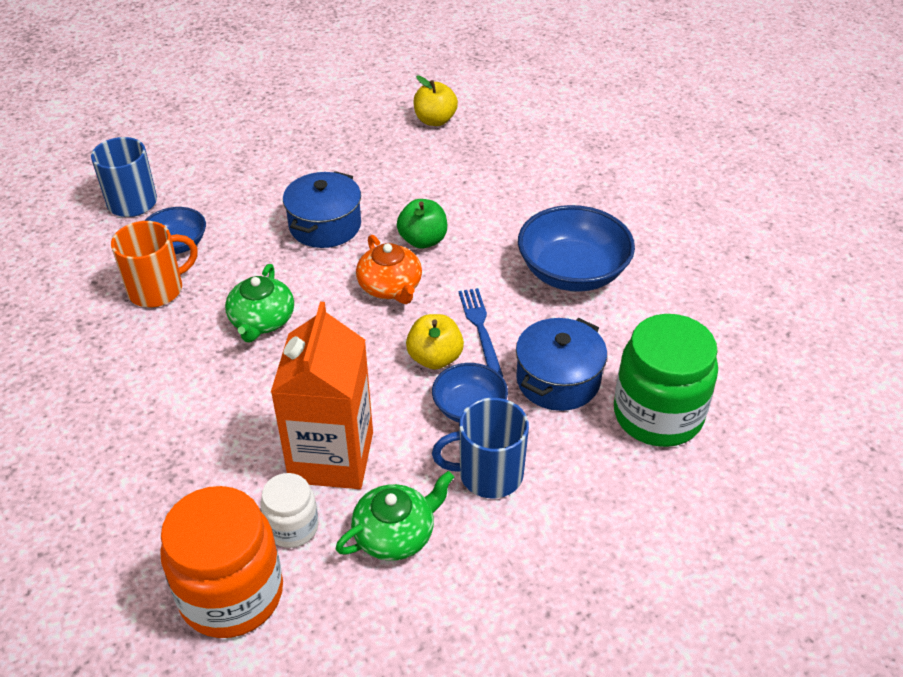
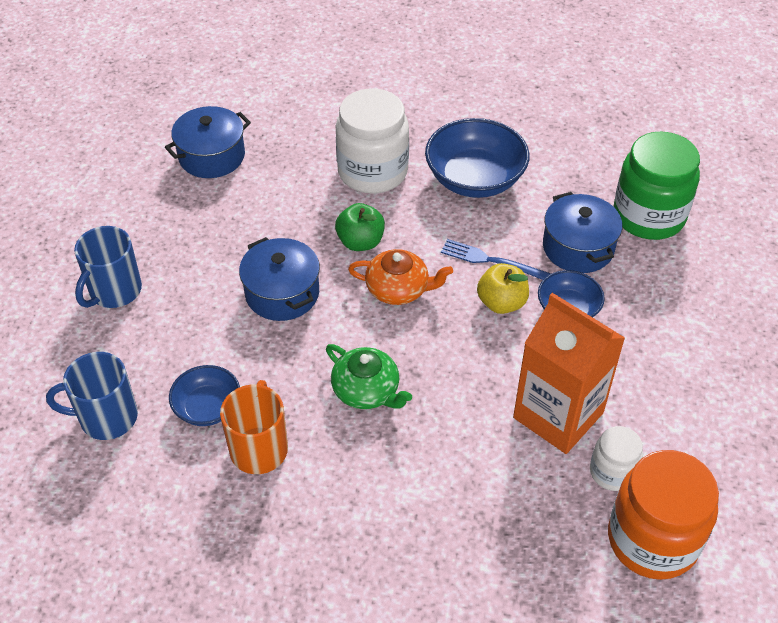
camera: 55 degrees left, 5 degrees up
(395, 534) = (659, 412): green teapot -> none
(435, 120) = (212, 156): yellow apple -> blue pot
(489, 474) = (639, 332): blue mug -> blue mug (114, 291)
(512, 209) = (372, 172): none -> white jar

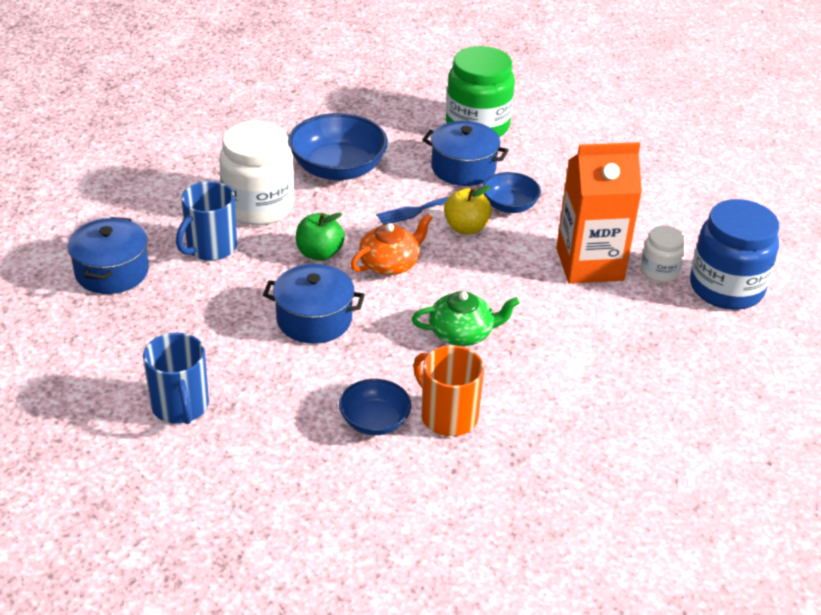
camera: 50 degrees left, 10 degrees down
(107, 417) = (311, 483): blue mug -> blue mug (210, 248)
(652, 539) = (726, 288): orange jar -> blue jar

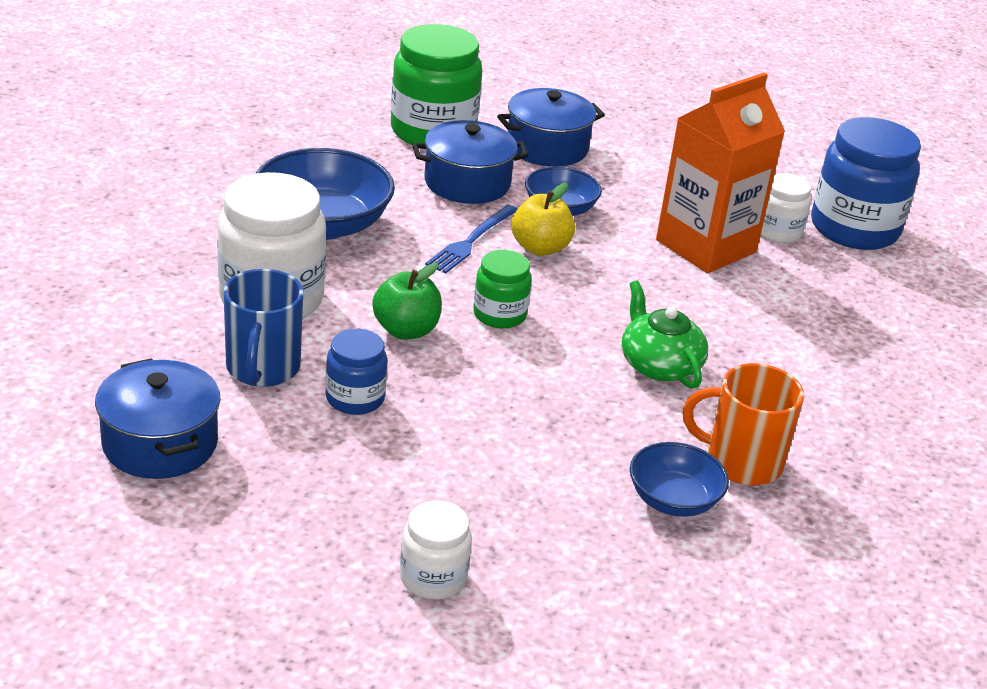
camera: 35 degrees left, 5 degrees down
(180, 406) = (433, 578): blue mug -> white jar
(245, 285) = (355, 398): none -> blue jar
(314, 319) = (482, 409): blue pot -> blue pot (547, 147)
(390, 263) = (499, 314): orange teapot -> green jar
(462, 333) = (659, 365): green teapot -> green teapot turned 75 degrees counterclockwise

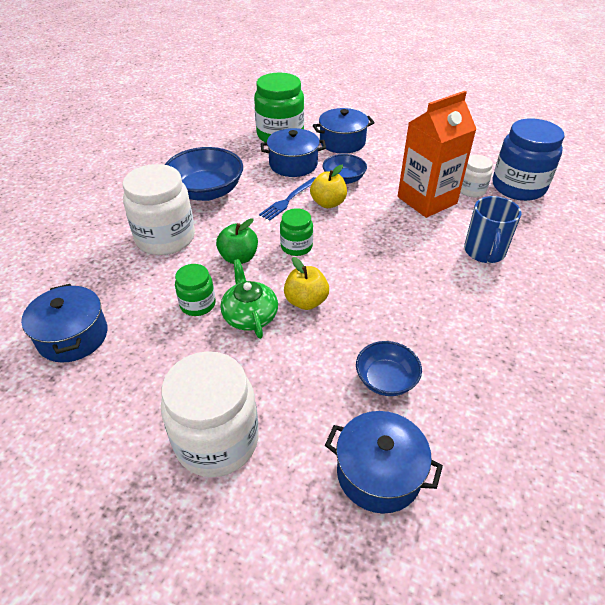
camera: 10 degrees right, 10 degrees up
(262, 368) = (148, 284): blue mug -> blue mug (484, 252)
(355, 398) = (198, 304): blue jar -> green jar
(433, 578) = (217, 440): white jar -> white jar, size x1.89
(531, 395) = (306, 301): none -> yellow apple
(659, 365) = (389, 279): green teapot -> green teapot (250, 315)
(679, 613) = (379, 473): none -> blue pot
(741, 462) = (434, 350): orange mug -> none

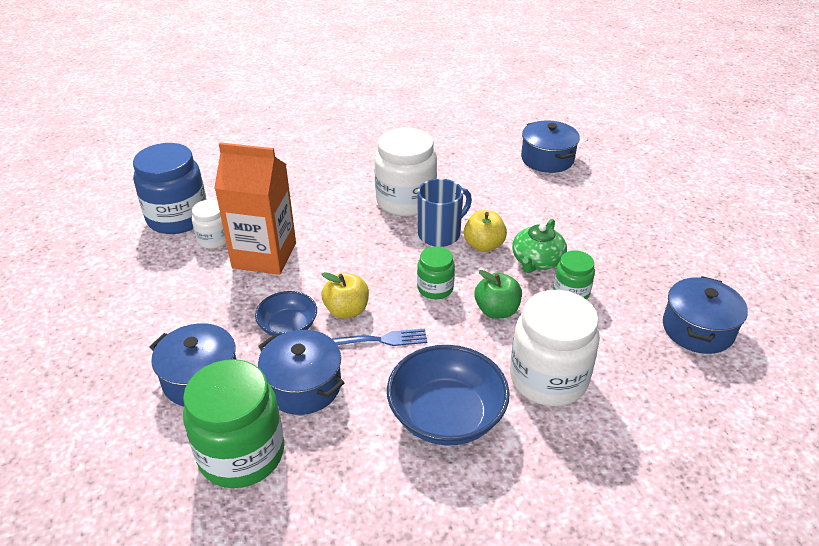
camera: 135 degrees left, 5 degrees down
(217, 440) = (624, 212): white jar -> white jar (405, 201)
(386, 379) = (491, 182): blue bowl -> none
(484, 252) = (308, 198): blue mug -> blue mug (440, 234)

